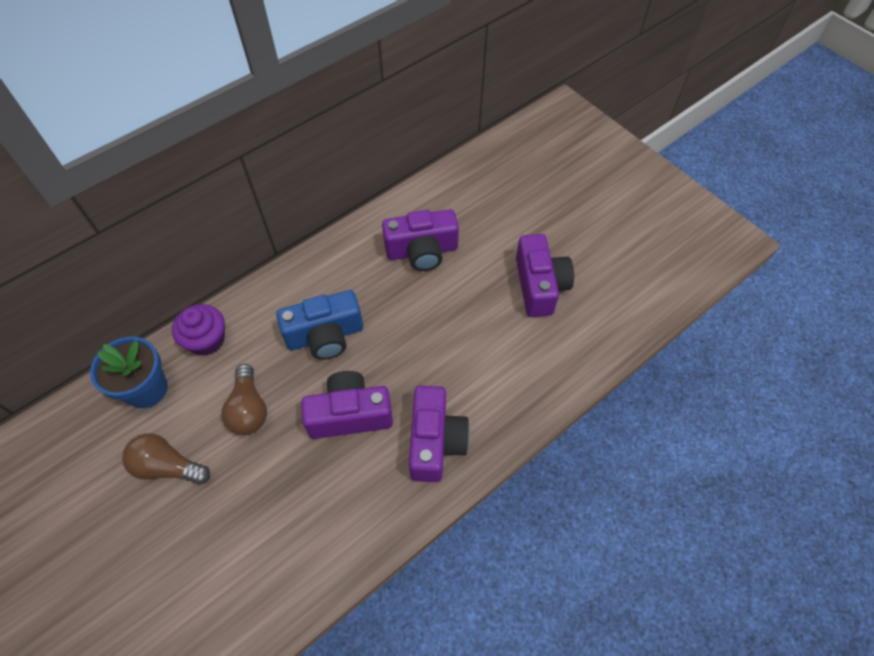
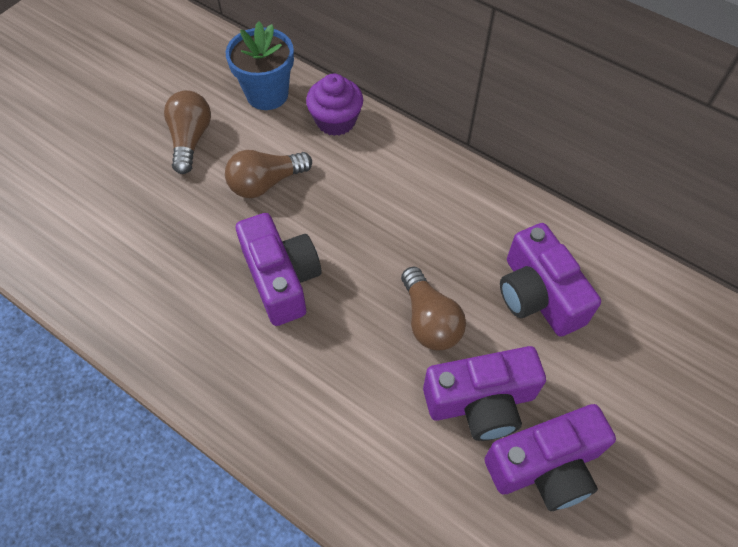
camera: 75 degrees right, 0 degrees up
(325, 335) = (375, 225): blue camera -> none
(420, 321) = (429, 320): none -> brown light bulb
(435, 441) = (267, 380): purple camera -> purple camera (481, 402)

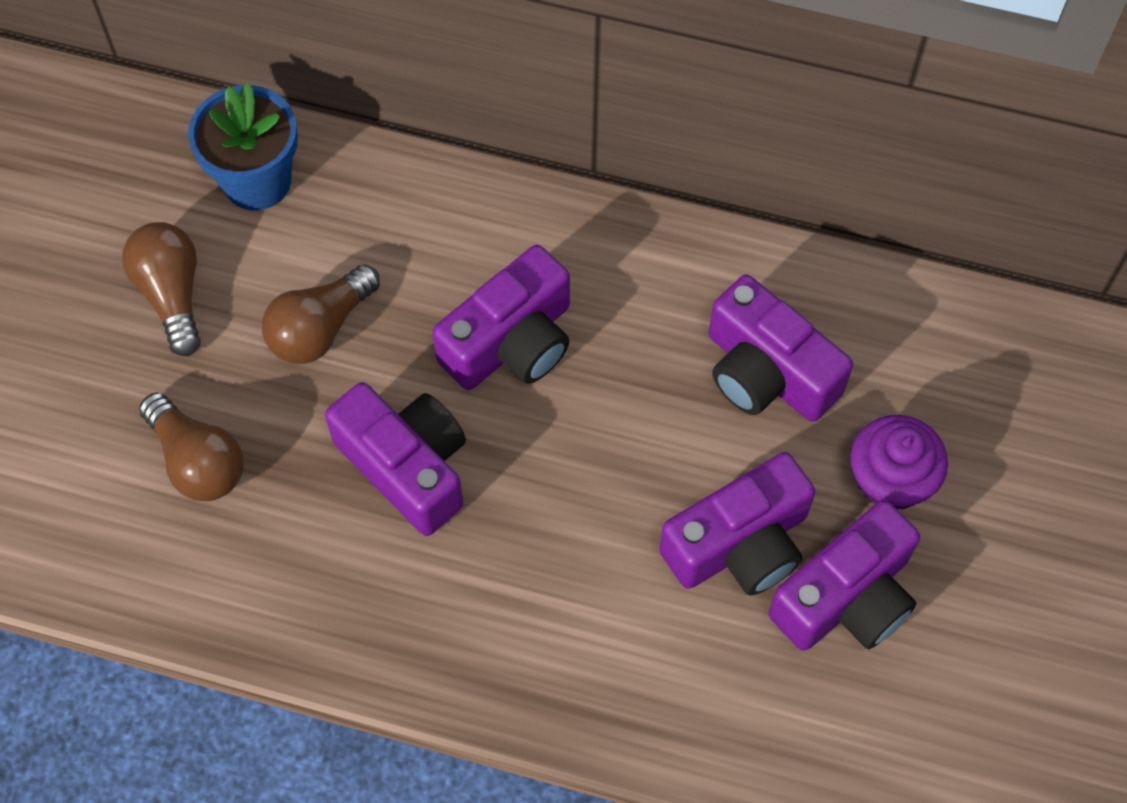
camera: 20 degrees left, 5 degrees up
(335, 121) = (382, 193): purple cupcake -> purple cupcake (890, 479)
(378, 225) = (511, 342): none -> purple camera
(429, 320) = (634, 457): brown light bulb -> brown light bulb (197, 461)

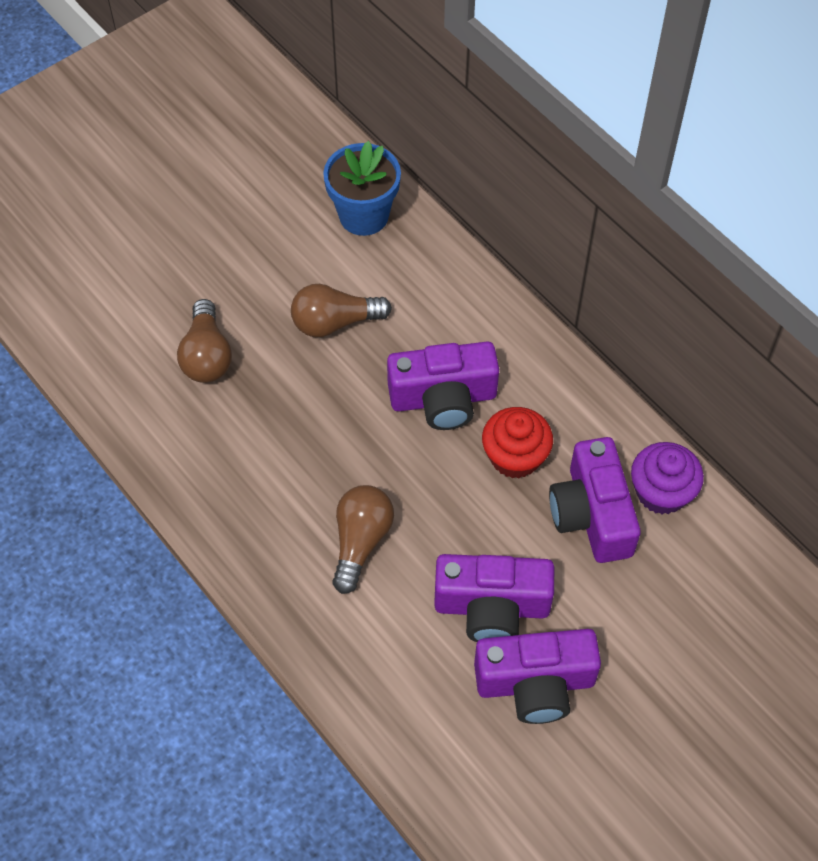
camera: 35 degrees right, 5 degrees down
(172, 294) = (264, 252): brown light bulb -> brown light bulb (360, 542)
(406, 467) = (323, 433): purple camera -> none
(639, 359) = (515, 457): none -> red cupcake
(890, 479) = (622, 630): purple cupcake -> purple cupcake (661, 492)

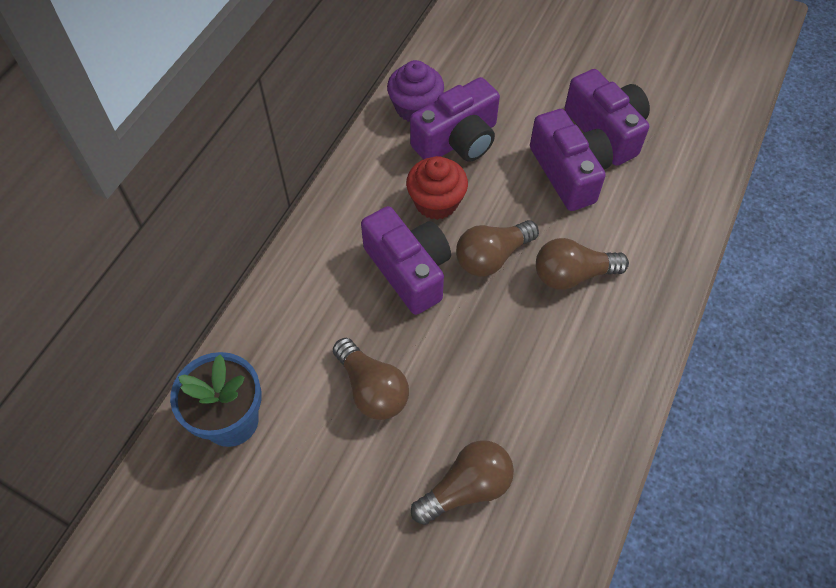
camera: 115 degrees left, 0 degrees up
(420, 478) = (492, 257): none -> brown light bulb

